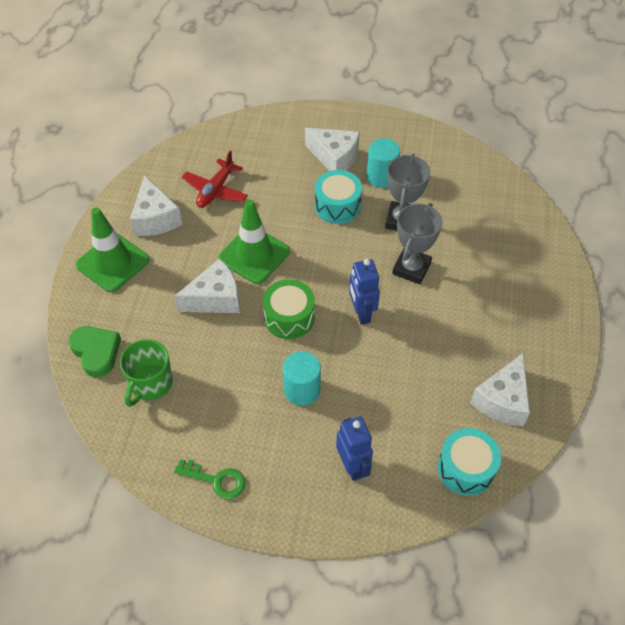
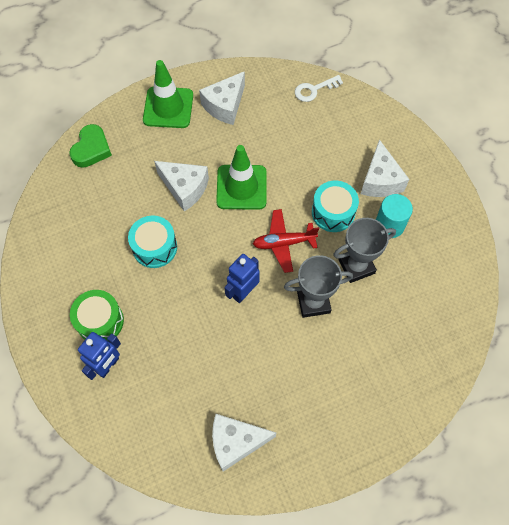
camera: 55 degrees right, 10 degrees up
(151, 384) = (89, 197): green mug -> none
(204, 148) = (314, 90): none -> white key
(215, 190) = (280, 124): red plane -> red plane (283, 243)
(216, 480) = (43, 285): green key -> none
(289, 317) = (203, 245): green drum -> green drum (100, 321)
(302, 390) = (148, 293): turquoise cylinder -> none
(466, 468) = (156, 447): turquoise drum -> turquoise drum (155, 247)

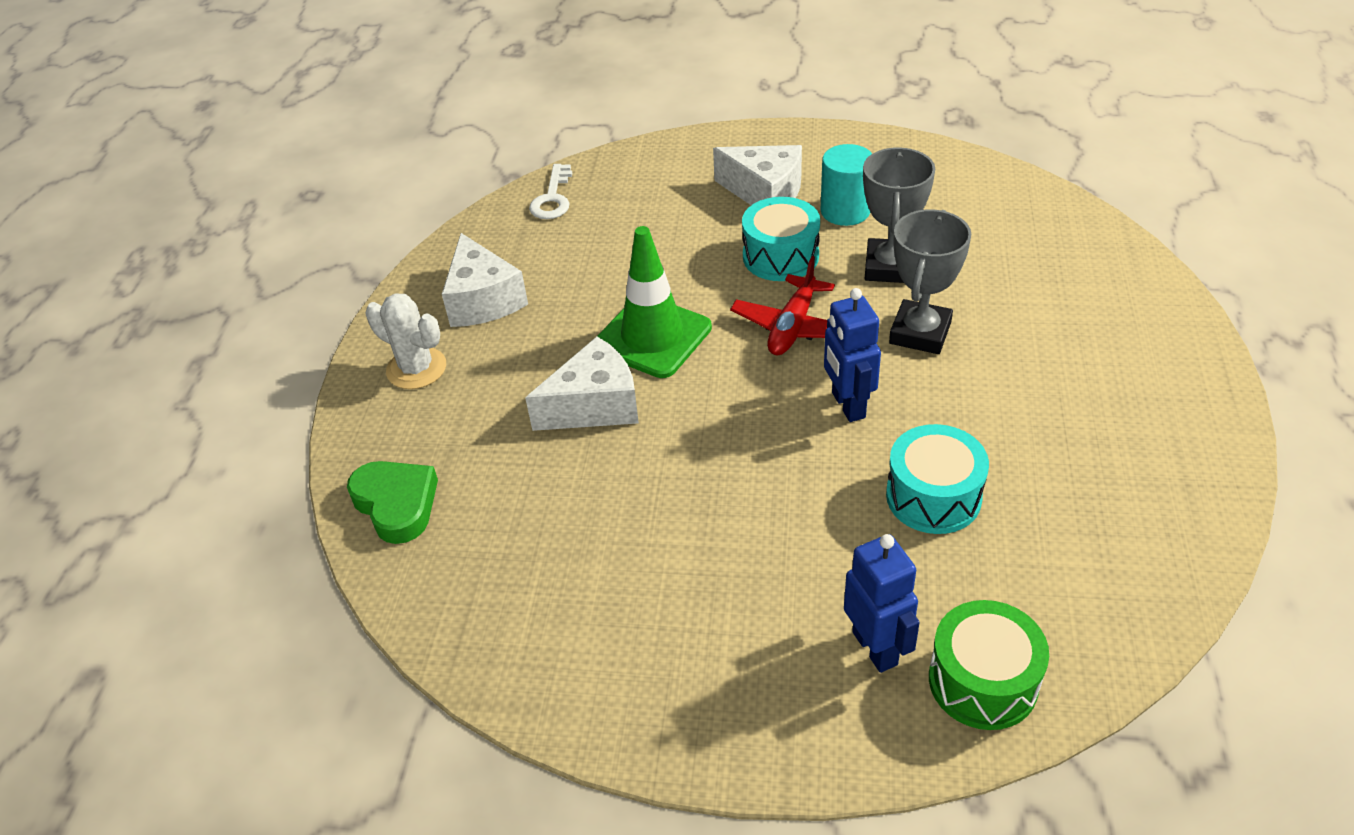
camera: 55 degrees left, 20 degrees down
(100, 321) = (774, 626): green drum -> green drum (983, 681)
(155, 247) = (678, 488): turquoise drum -> turquoise drum (933, 496)
(168, 107) = (416, 368): green traffic cone -> white cactus
(236, 442) = (1122, 517): white cheese -> none

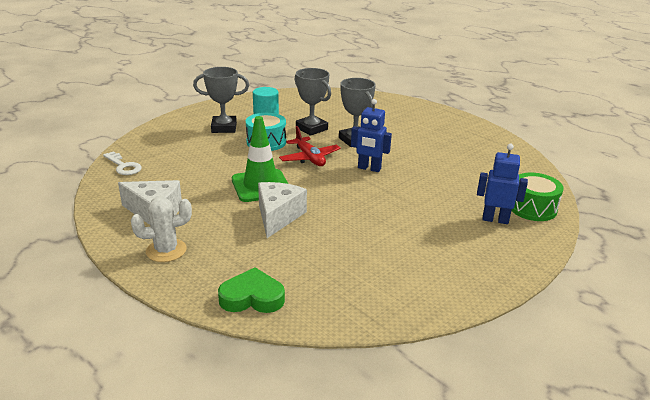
camera: 55 degrees left, 15 degrees down
(765, 193) = (224, 128): white cheese -> grey trophy
(933, 496) = (437, 176): turquoise drum -> none

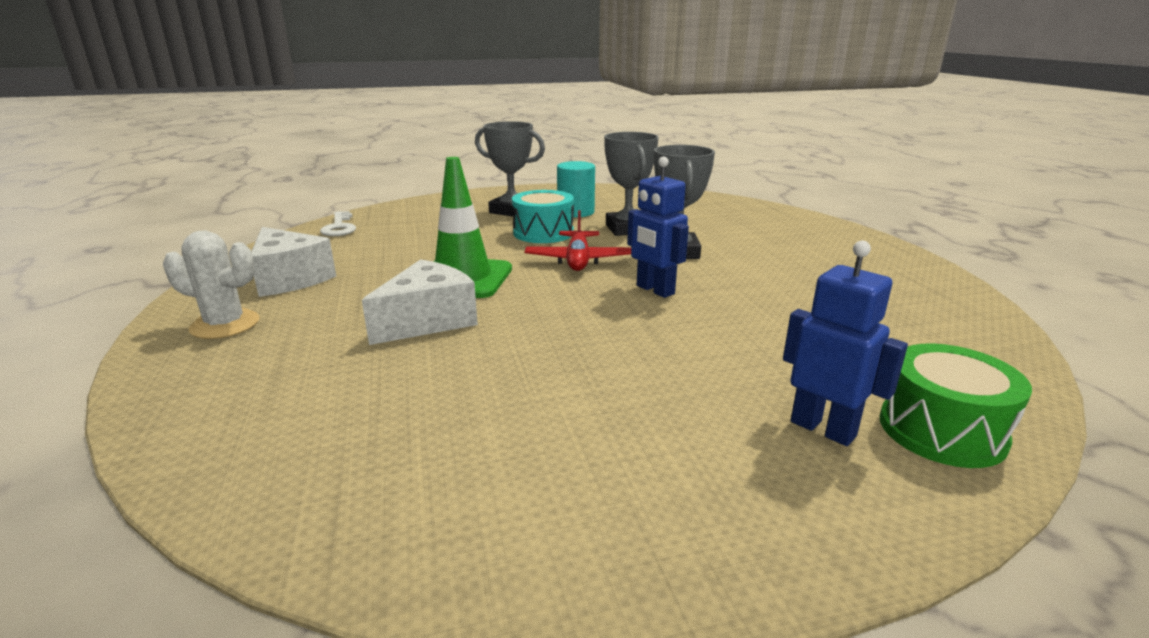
camera: 30 degrees right, 5 degrees down
(252, 297) = (214, 424): green heart -> none

